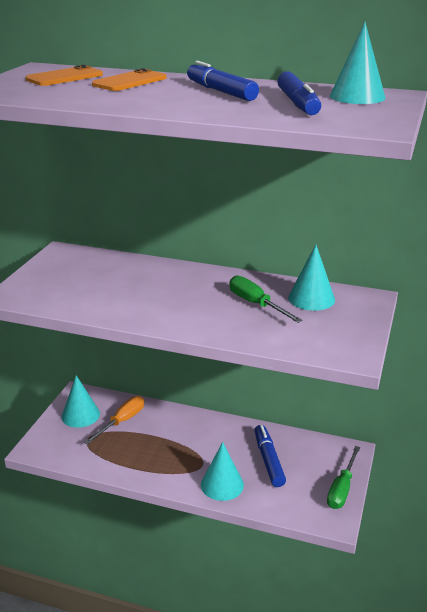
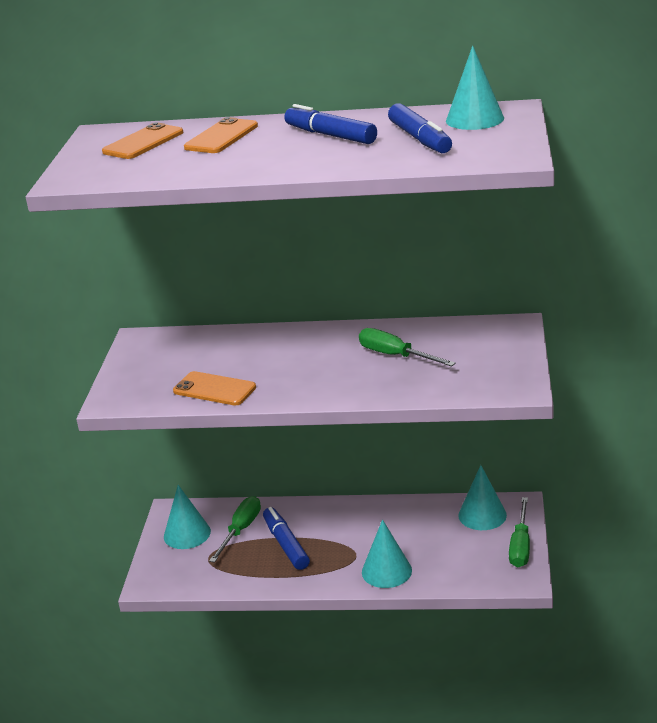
camera: 10 degrees left, 0 degrees up
(94, 303) = (214, 389): none -> orange phone
(122, 421) = (241, 530): orange screwdriver -> green screwdriver
(268, 460) = (429, 534): blue marker -> blue marker (286, 544)
(311, 298) = (452, 338): turquoise cone -> turquoise cone (482, 515)

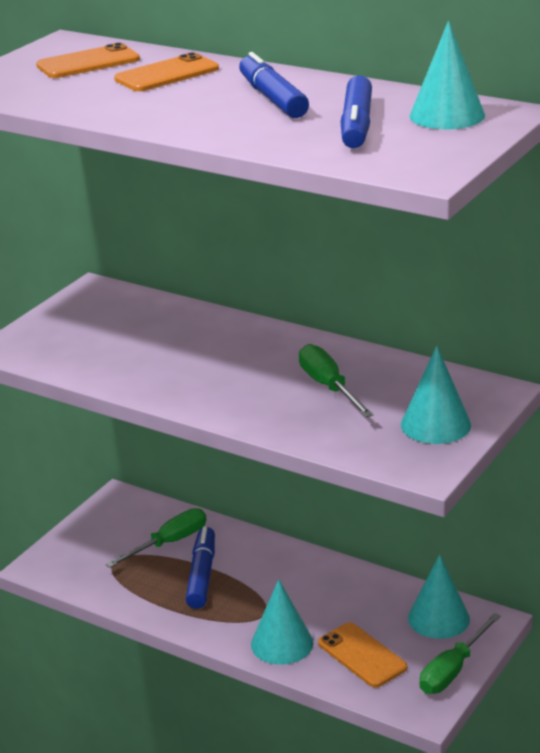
camera: 25 degrees right, 0 degrees up
(187, 534) = (114, 528): turquoise cone -> turquoise cone (435, 424)
(214, 389) = (111, 367): orange phone -> orange phone (362, 655)

